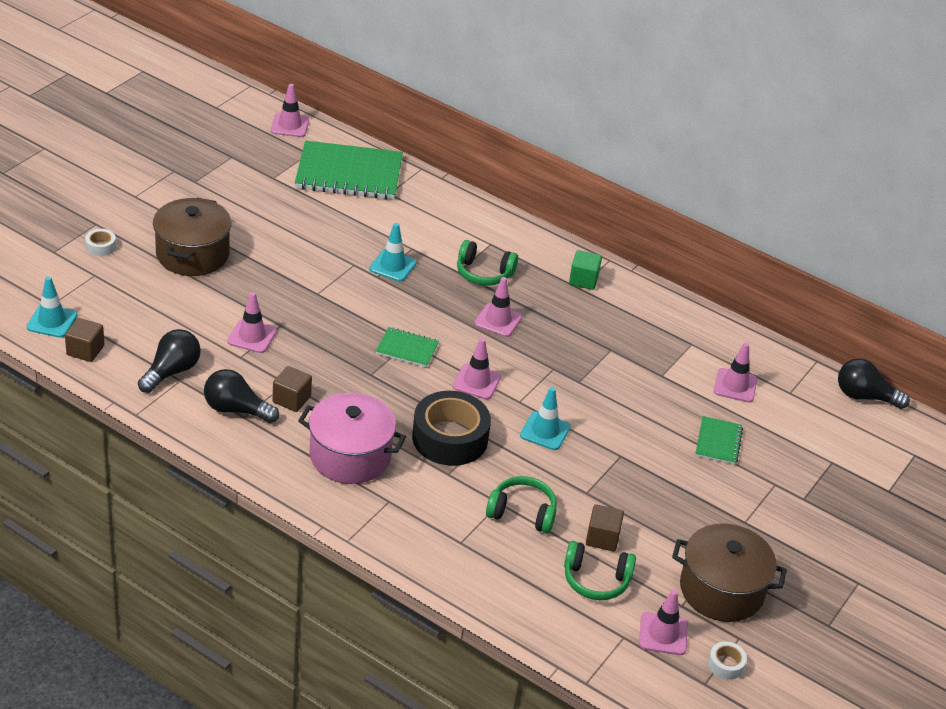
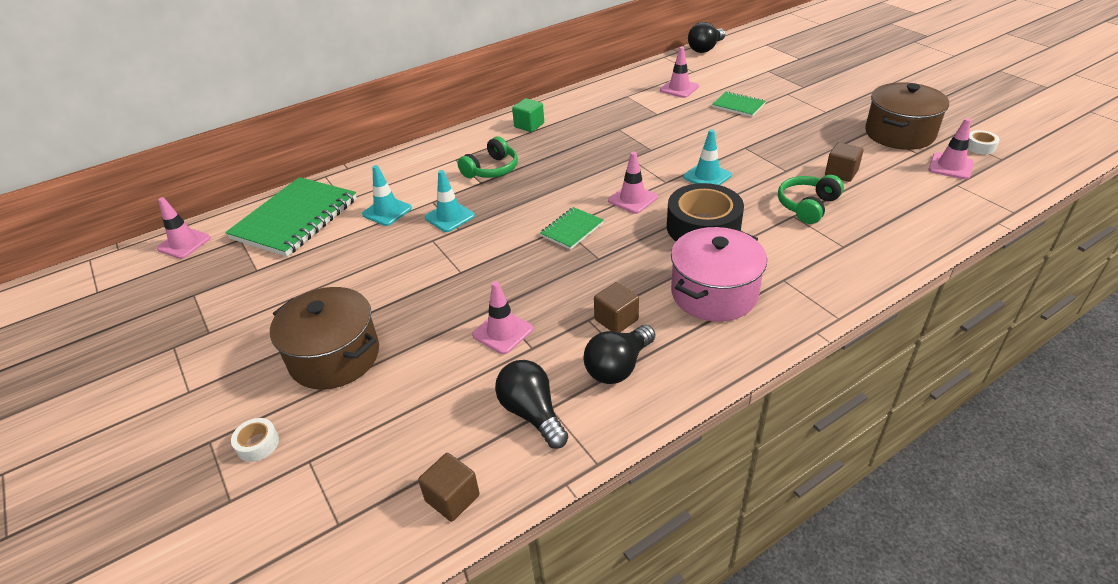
camera: 60 degrees left, 0 degrees up
(52, 321) = (373, 528): turquoise traffic cone -> turquoise traffic cone (387, 211)
(498, 320) = (557, 173): pink traffic cone -> none
(596, 580) = (890, 185): green headphones -> none

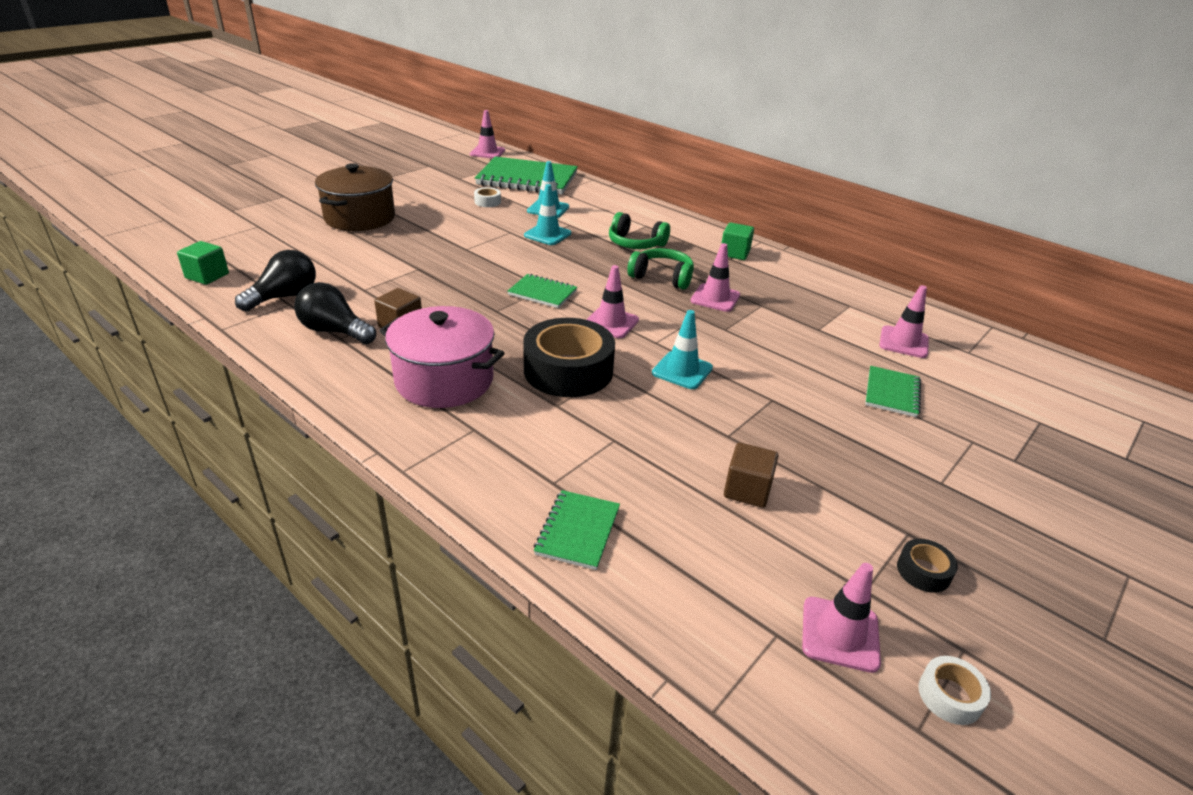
camera: 70 degrees right, 5 degrees down
(258, 444) = (277, 209): white tape -> white tape (487, 202)
(452, 498) = (207, 276): brown cube -> green cube
(502, 332) = (385, 275): pink traffic cone -> pink traffic cone (715, 298)
(705, 49) = (1058, 360): black light bulb -> none
(807, 206) = (642, 453): green headphones -> green headphones (662, 277)
(891, 241) = (577, 531): none -> green notebook
(899, 134) = (923, 571): brown pot -> black tape

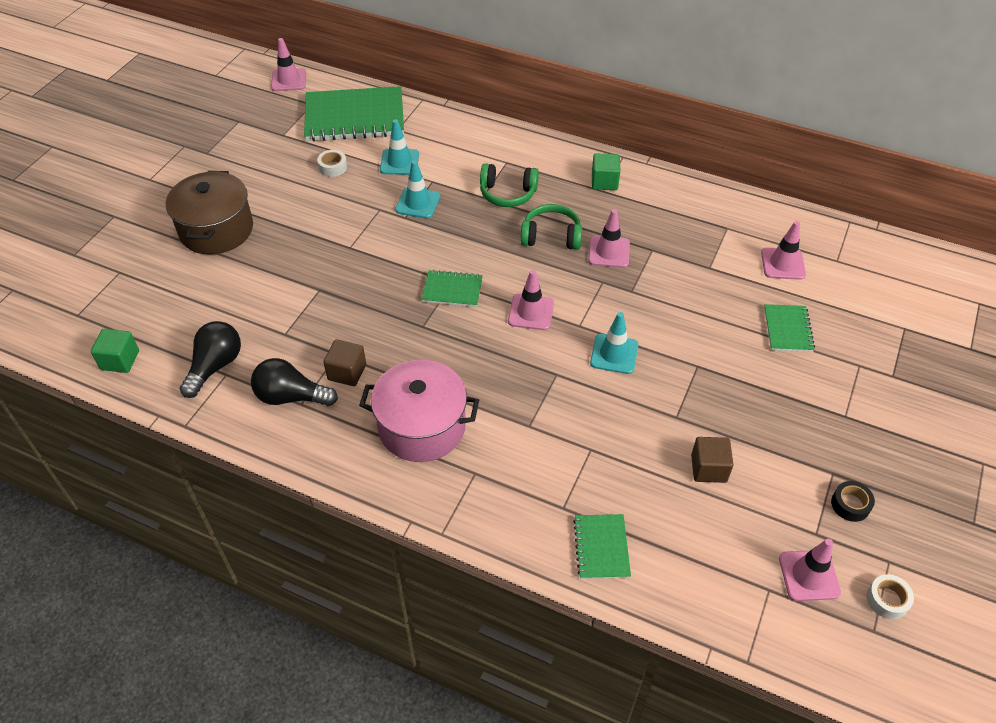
camera: 15 degrees left, 15 degrees up
(568, 370) = (520, 383): black tape -> none

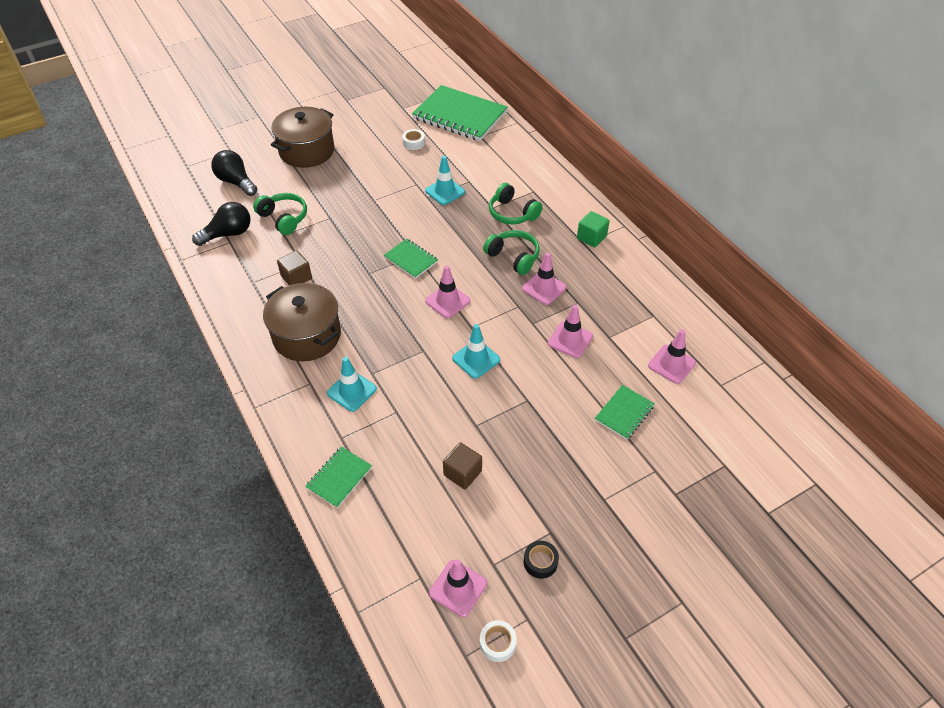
camera: 35 degrees right, 0 degrees up
(120, 360) = (183, 203): green cube -> none
(266, 316) = (284, 218): none -> green headphones
(289, 80) = (441, 73): pink traffic cone -> pink traffic cone (570, 340)
(291, 397) = (251, 275): black light bulb -> black light bulb (236, 182)
(399, 162) = (460, 158): turquoise traffic cone -> turquoise traffic cone (352, 391)
(422, 427) = (307, 336): pink pot -> brown pot

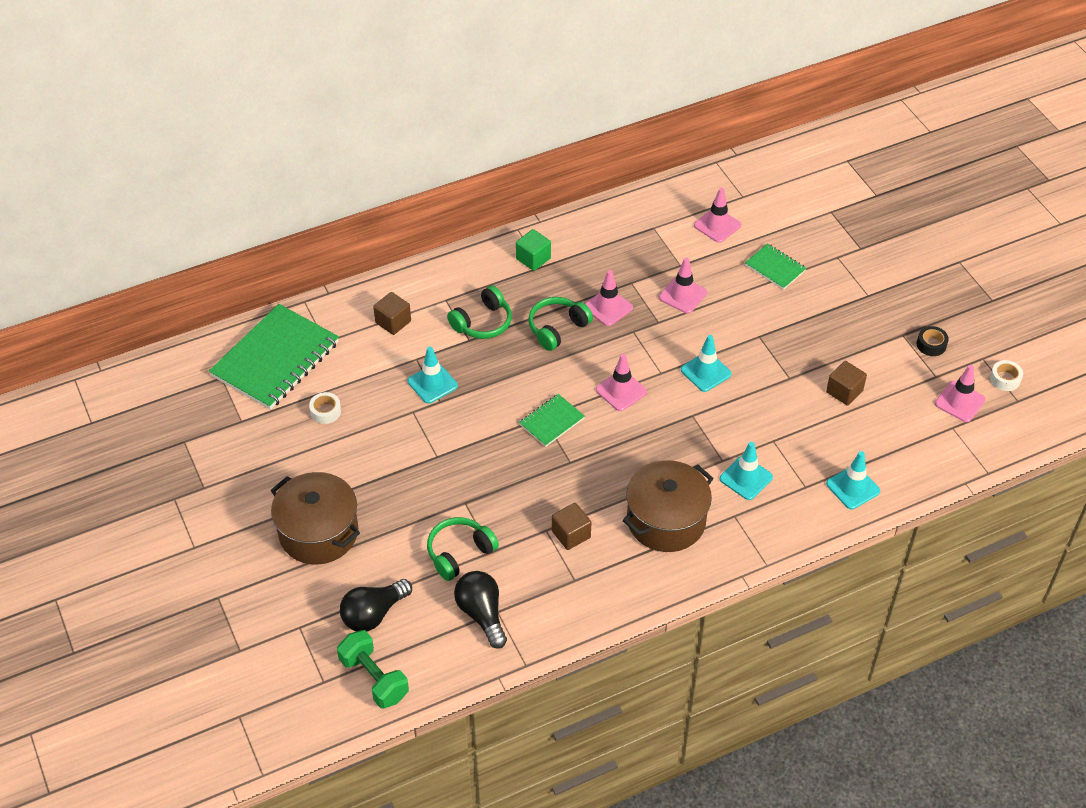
camera: 85 degrees left, 0 degrees up
(184, 187) = (374, 678): none -> green dumbbell
(339, 478) = (853, 487): green notebook -> turquoise traffic cone
(504, 166) = (393, 322): none -> brown cube

